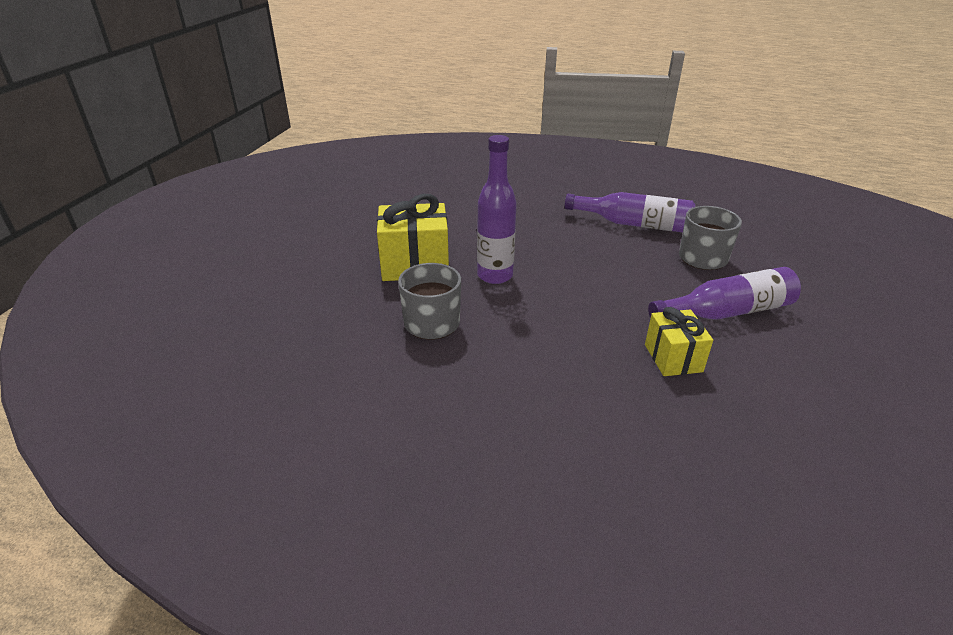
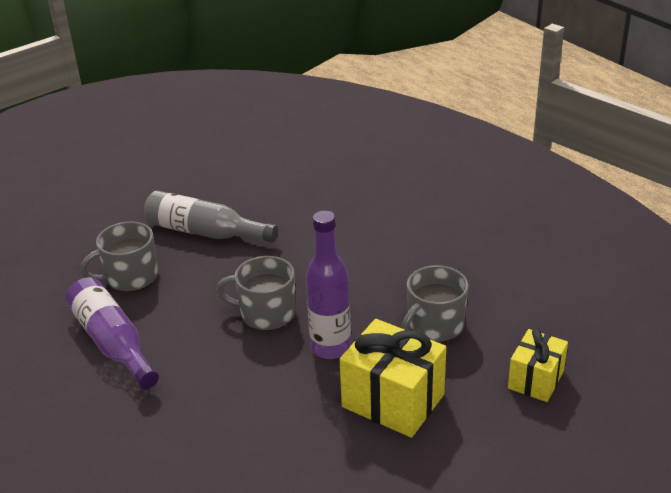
camera: 140 degrees left, 0 degrees up
(571, 276) = (266, 314): none -> grey mug
(673, 358) = (295, 224): yellow gift -> yellow gift (536, 380)
(727, 312) = (205, 232): purple bottle -> grey bottle

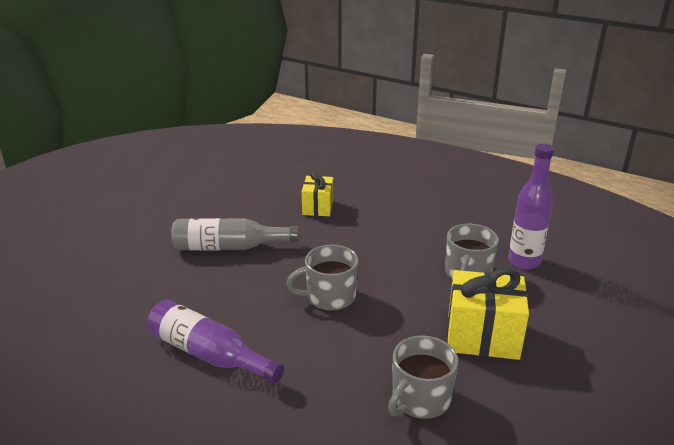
camera: 25 degrees left, 5 degrees down
(130, 277) = (186, 297): grey mug -> grey mug (420, 399)
(330, 347) = (402, 309): purple bottle -> purple bottle (524, 261)
(536, 380) = (569, 293): yellow gift -> yellow gift (318, 207)

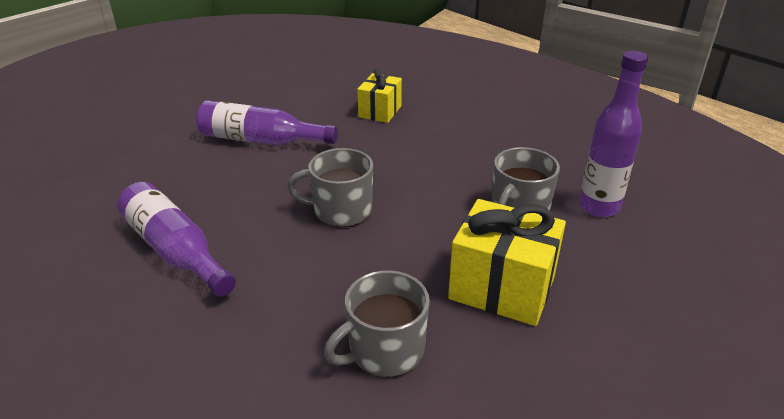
camera: 15 degrees right, 5 degrees up
(229, 247) = (261, 140): grey bottle -> purple bottle

